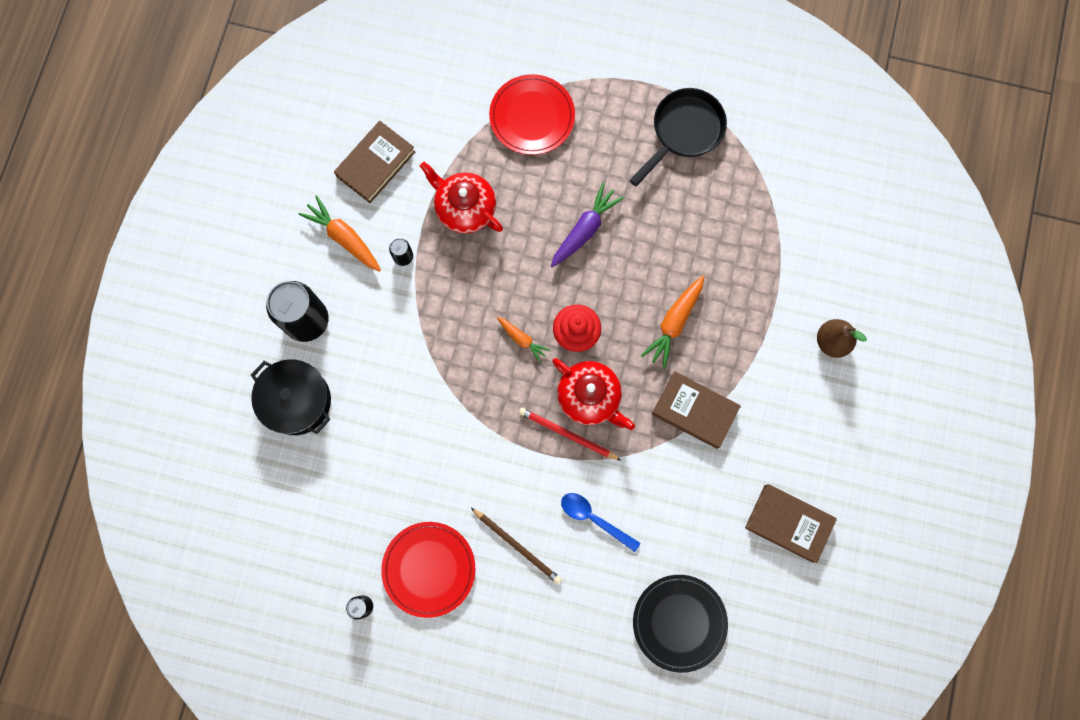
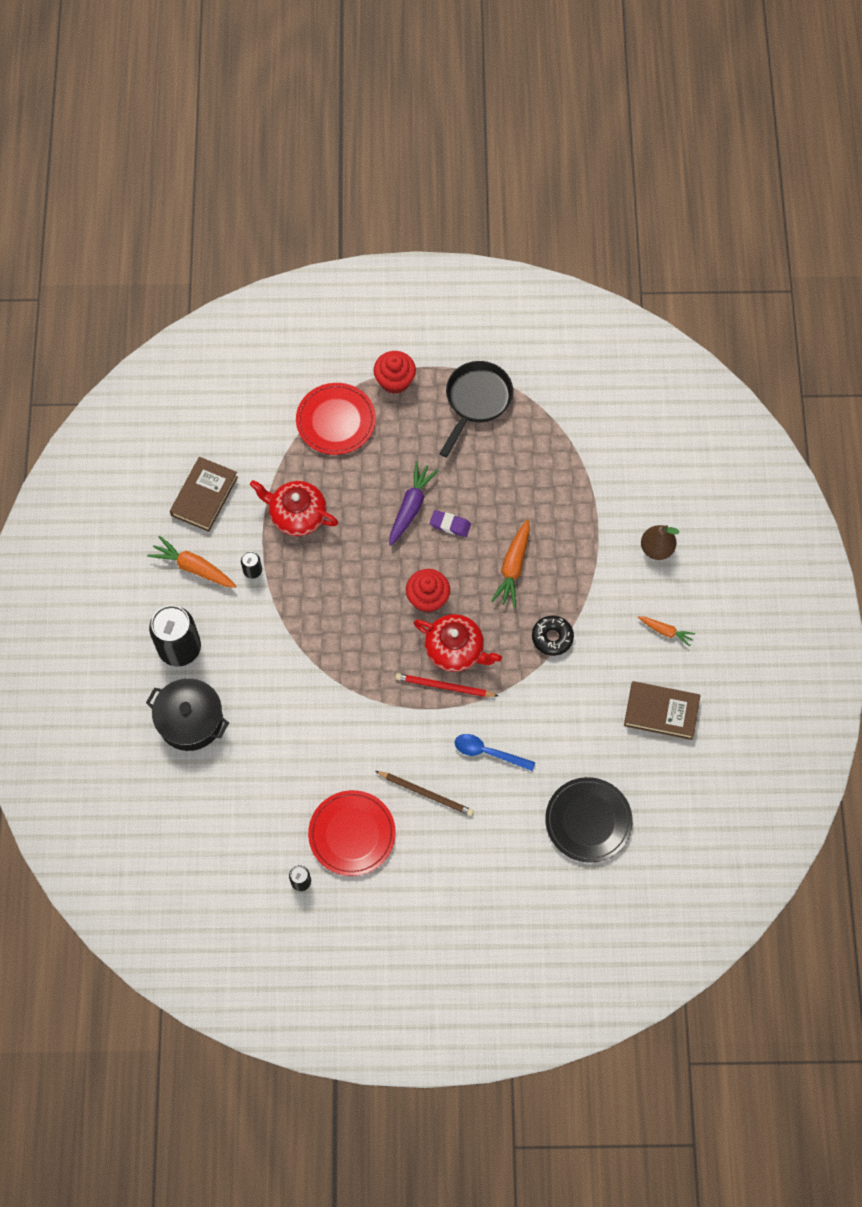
camera: 15 degrees left, 10 degrees down
(522, 339) = (380, 615): orange carrot -> orange carrot (665, 631)
(604, 88) = (395, 381): none -> red cupcake
(620, 260) = (450, 525): none -> purple eraser
(695, 410) = (552, 637): brown book -> black donut

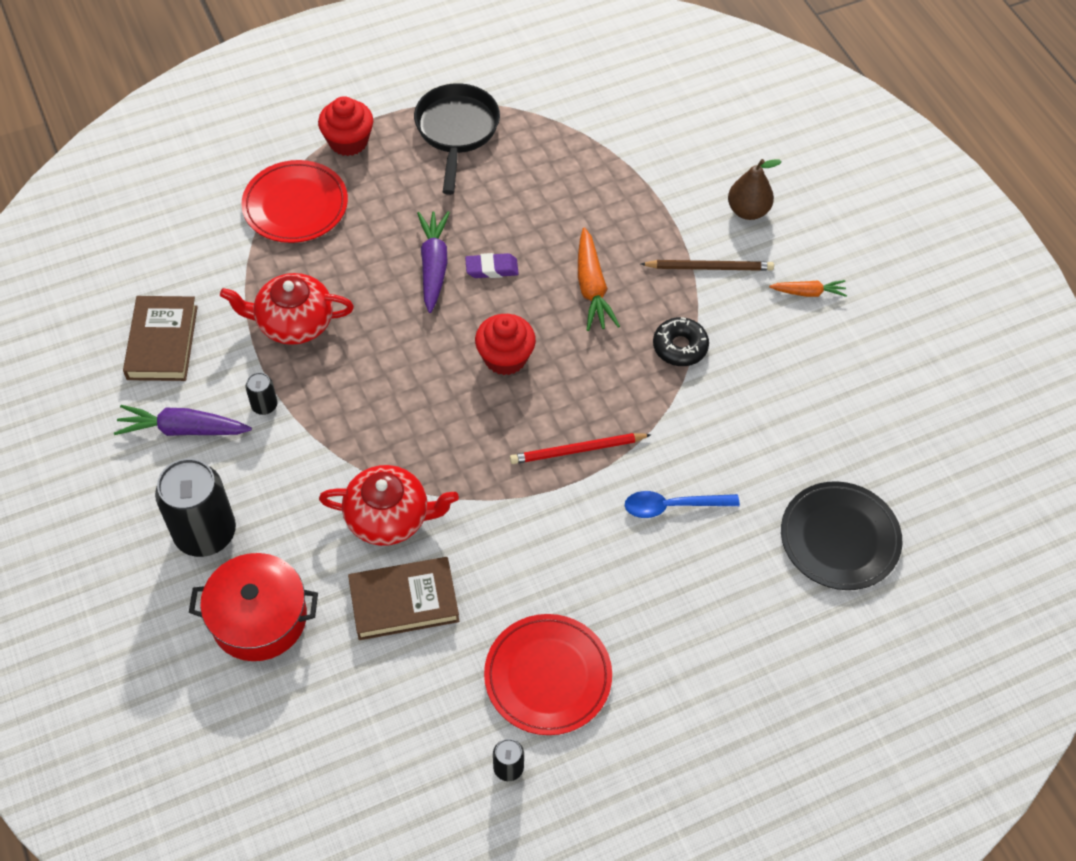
camera: 25 degrees left, 10 degrees down
(190, 720) = (259, 618): black pot -> red pot
(194, 568) = (183, 429): orange carrot -> purple carrot
(426, 793) = (619, 586): brown pencil -> brown pencil (709, 267)
(455, 650) = (569, 403): red teapot -> red teapot (389, 517)
(661, 712) = (854, 381): brown book -> brown book (404, 602)

